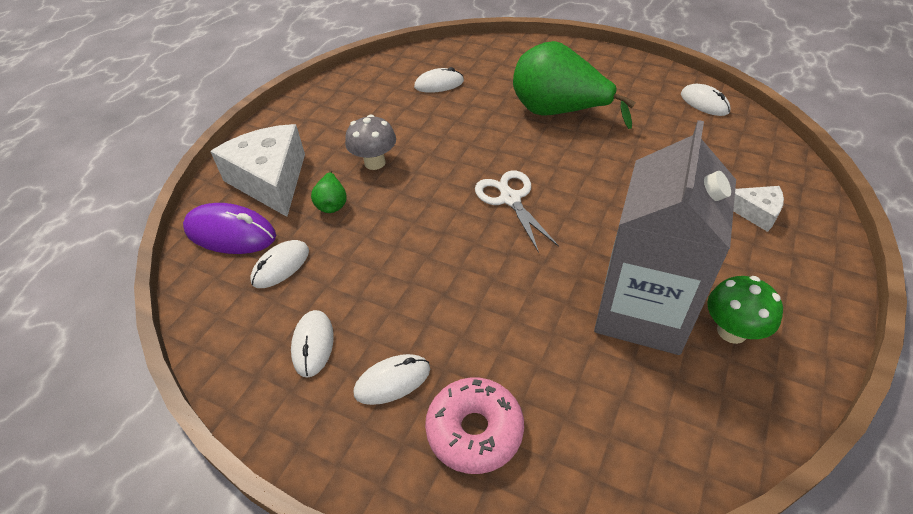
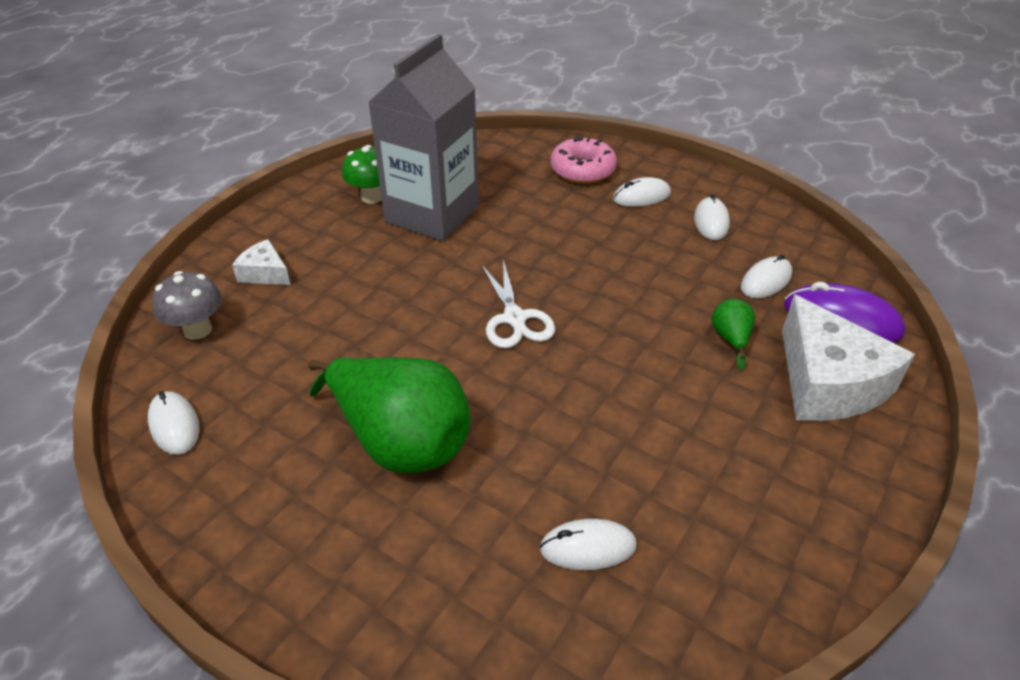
camera: 175 degrees left, 5 degrees down
(374, 162) = (686, 390): grey mushroom -> grey mushroom (197, 330)

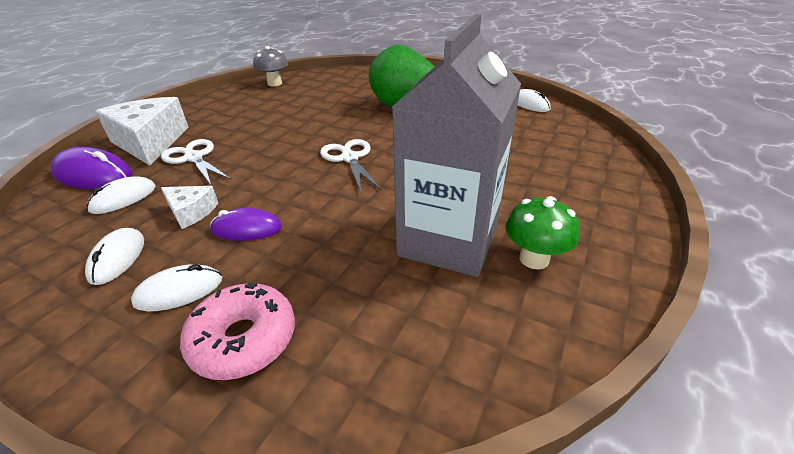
camera: 175 degrees right, 5 degrees down
(197, 330) = (571, 137): grey mushroom -> grey mushroom (274, 83)
(265, 273) = (566, 172): white cheese -> white cheese (191, 212)
(588, 547) = (317, 90): white mouse -> none
(611, 237) = (247, 229): none -> purple mouse
(730, 339) = (194, 158): green pear -> white scissors

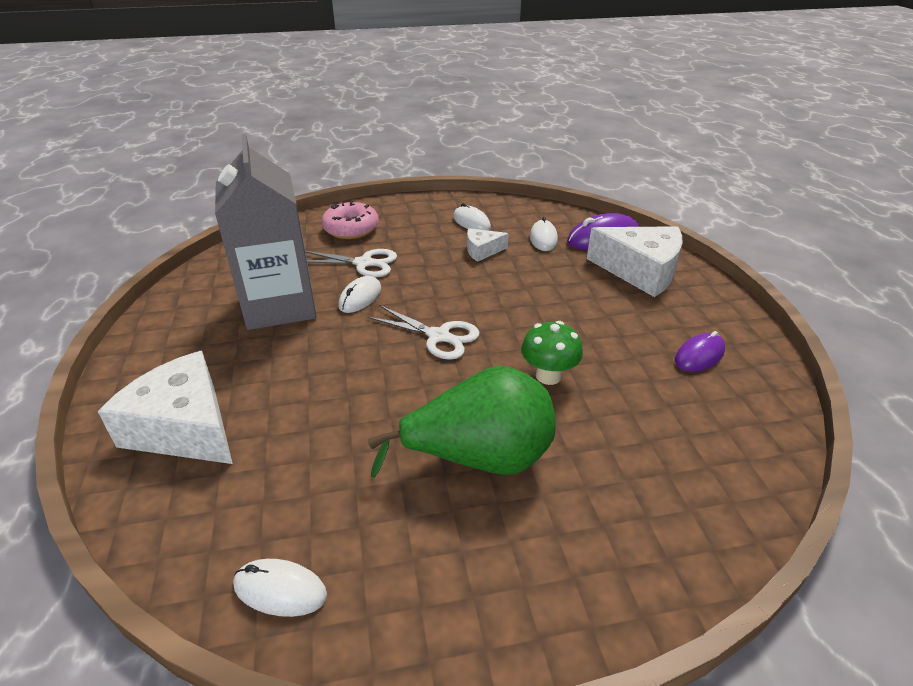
camera: 140 degrees right, 0 degrees up
(179, 291) = (411, 227): white mouse -> white mouse (360, 297)
(194, 158) = (570, 277): white scissors -> white scissors (364, 263)
(247, 229) = (428, 258): purple mouse -> purple mouse (699, 356)
(274, 83) = (754, 411): grey mushroom -> none
(534, 259) = (209, 319): green mushroom -> green mushroom (548, 376)
(570, 171) = (184, 427): none -> white cheese

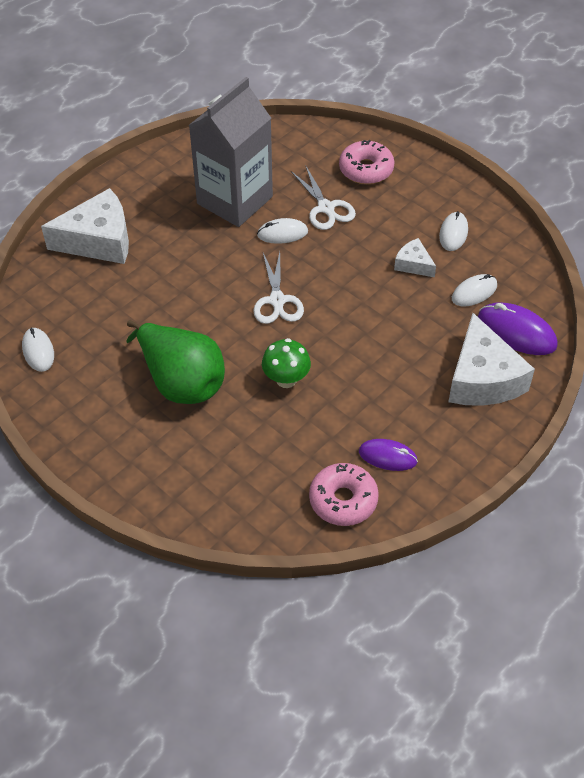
camera: 55 degrees right, 15 degrees up
(184, 427) = (99, 240): white cheese -> white cheese turned 75 degrees clockwise
(743, 408) = (343, 500): none -> pink donut

